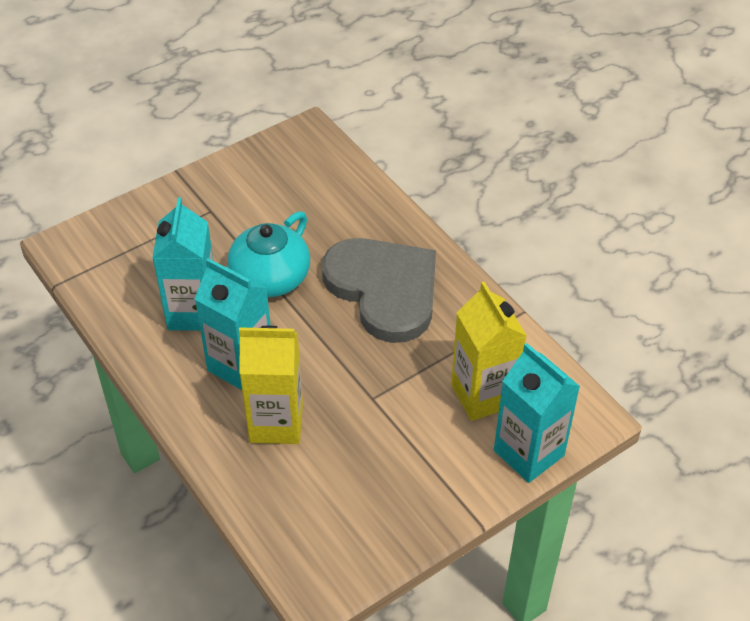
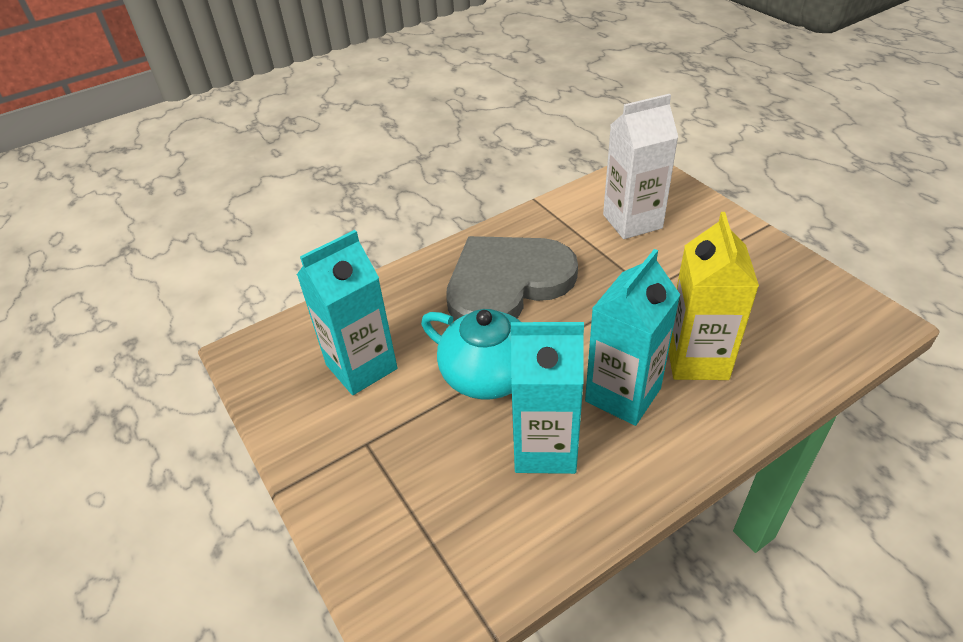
camera: 85 degrees left, 5 degrees down
(483, 395) = (632, 221): yellow carton -> white carton
(528, 453) = (688, 198): turquoise carton -> turquoise carton (361, 367)

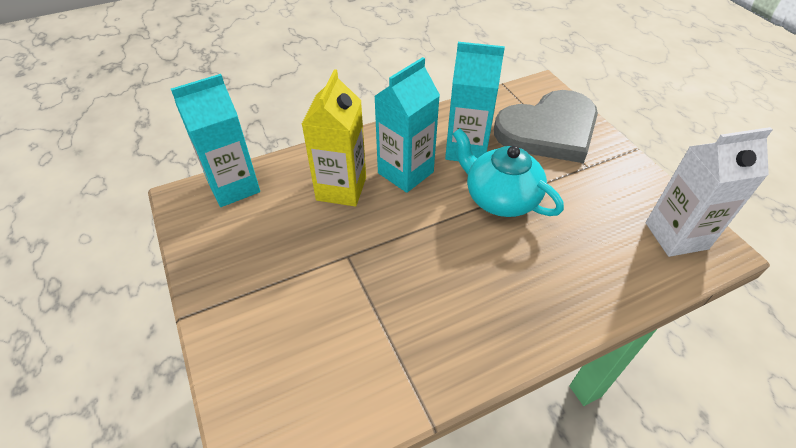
camera: 175 degrees left, 5 degrees up
(361, 367) = (607, 220): turquoise carton -> turquoise carton (234, 187)
(507, 283) = (481, 285): grey heart -> grey heart (549, 130)
(632, 221) = (323, 351): white carton -> white carton (676, 236)

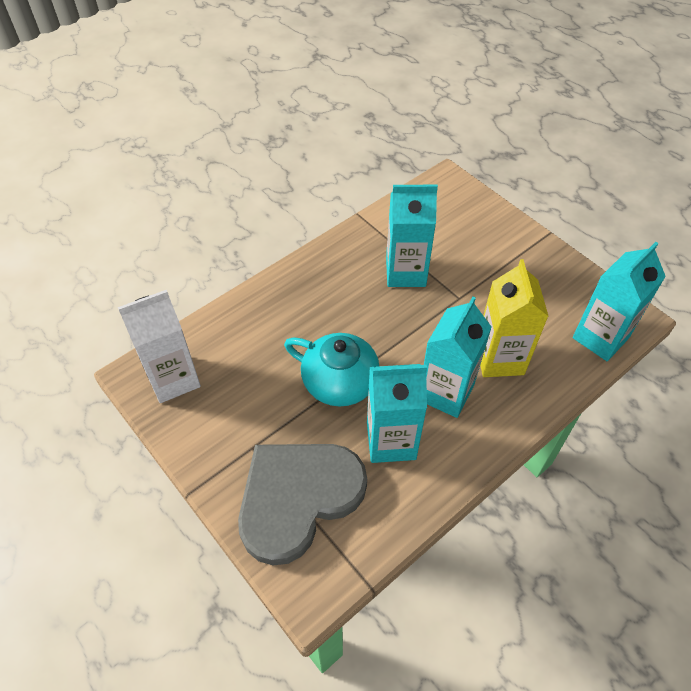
camera: 165 degrees right, 5 degrees up
(396, 302) = (405, 272): none -> turquoise carton

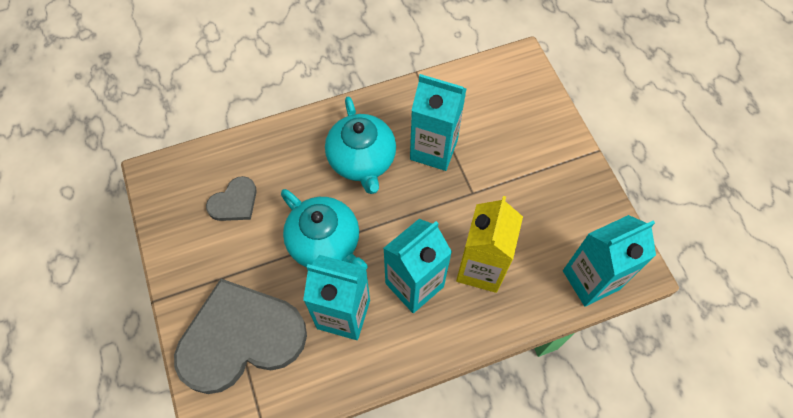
camera: 20 degrees right, 10 degrees up
(173, 379) = (183, 189): white carton -> none
(233, 374) = (234, 202): none -> grey heart
(343, 300) = (362, 160): none -> turquoise teapot

